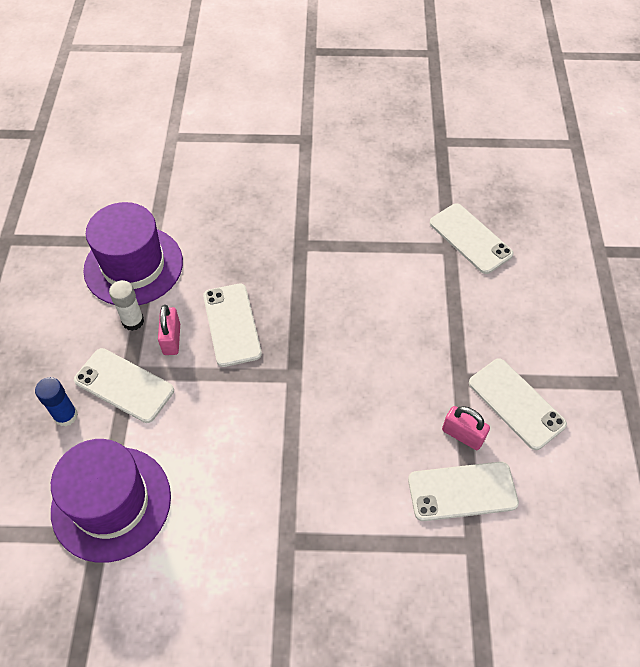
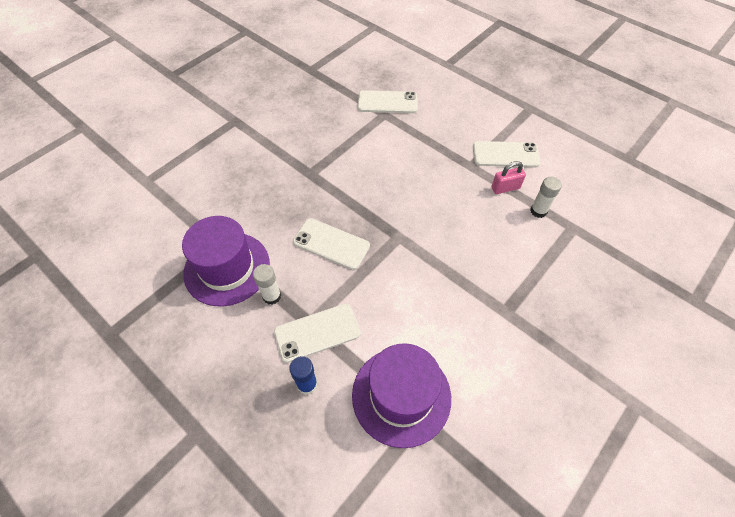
camera: 50 degrees left, 0 degrees up
(172, 339) = (309, 283): pink padlock -> none
(462, 491) = (538, 211): white phone -> white glue stick

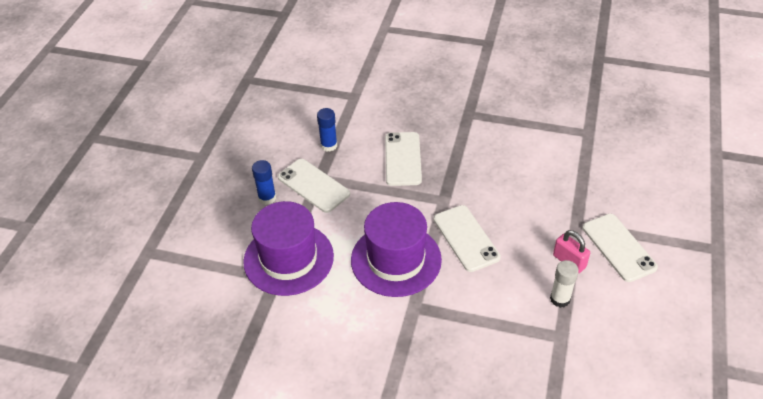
camera: 65 degrees right, 10 degrees down
(227, 268) = (337, 109): purple hat -> purple hat (396, 260)
(272, 296) = (329, 145): white glue stick -> blue glue stick
(387, 102) = (607, 129): white phone -> white phone (466, 238)

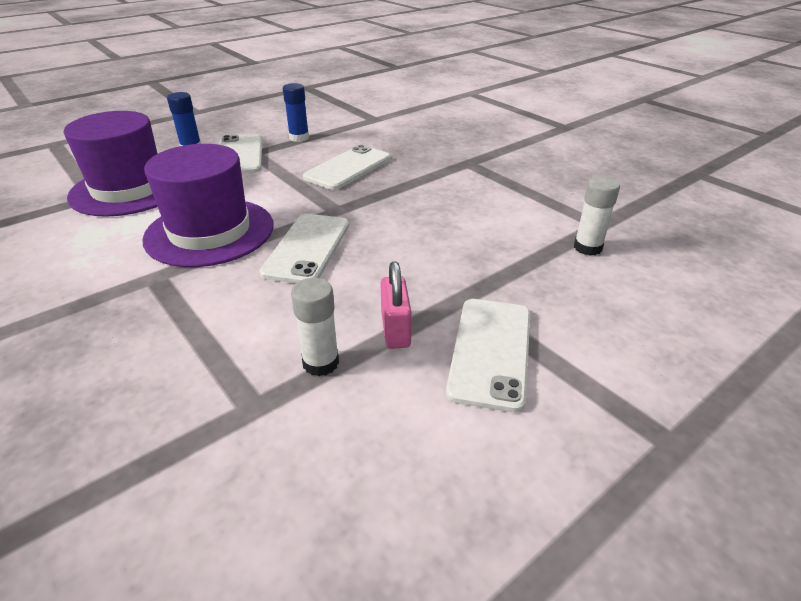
camera: 35 degrees right, 10 degrees down
(598, 155) = (587, 248): none -> white glue stick

